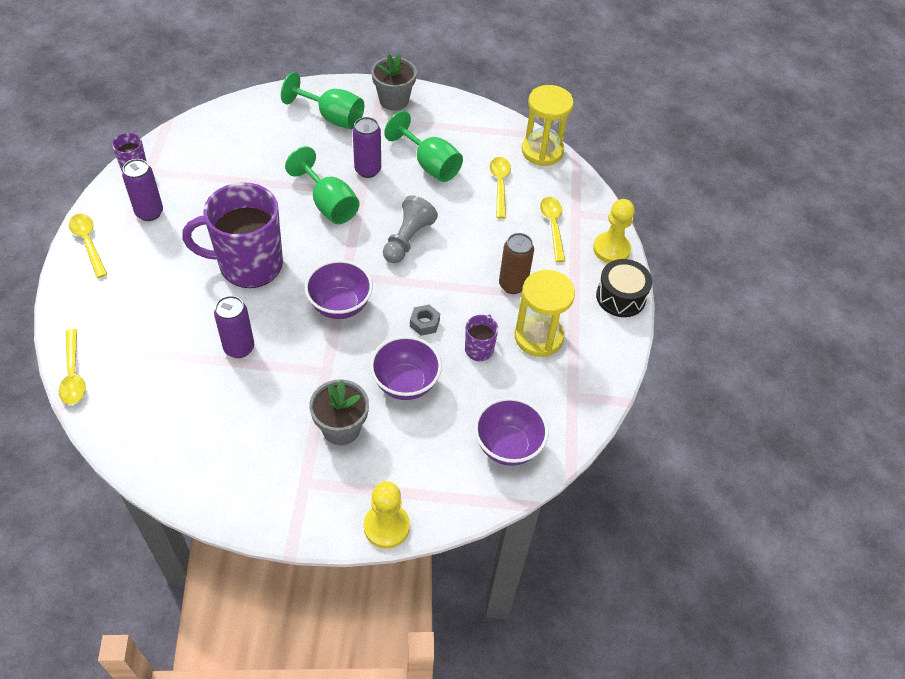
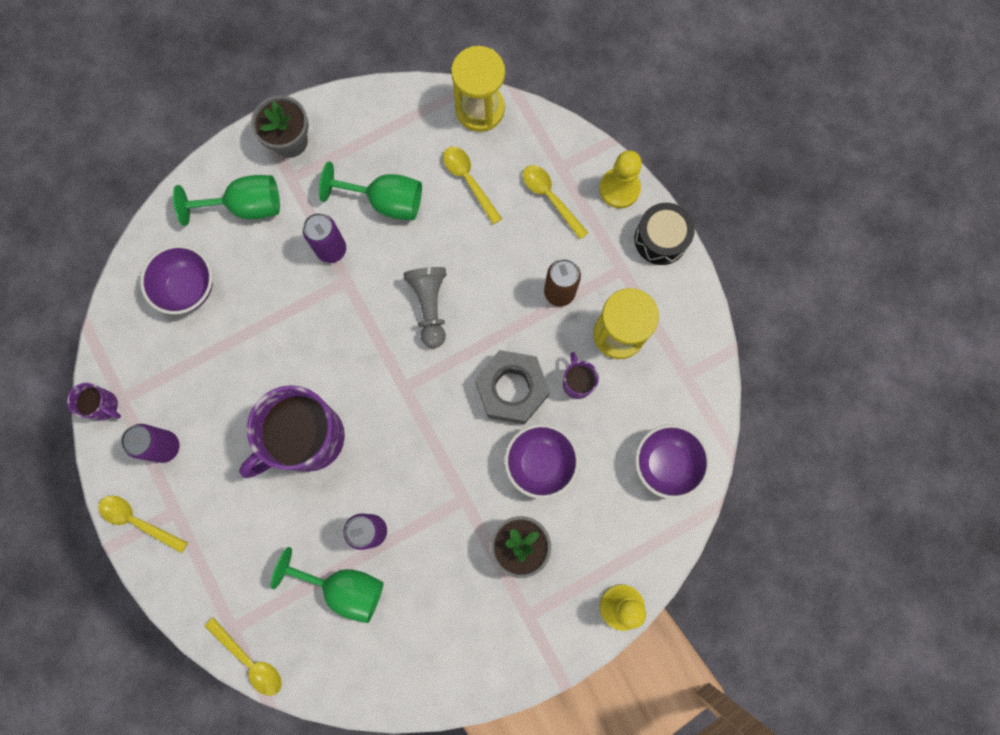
camera: 30 degrees left, 25 degrees up
(329, 204) = (326, 317): green goblet -> green goblet (344, 588)
(340, 305) = (424, 423): purple bowl -> purple bowl (188, 288)
(424, 323) = (512, 389): grey nut -> grey nut, size x2.23

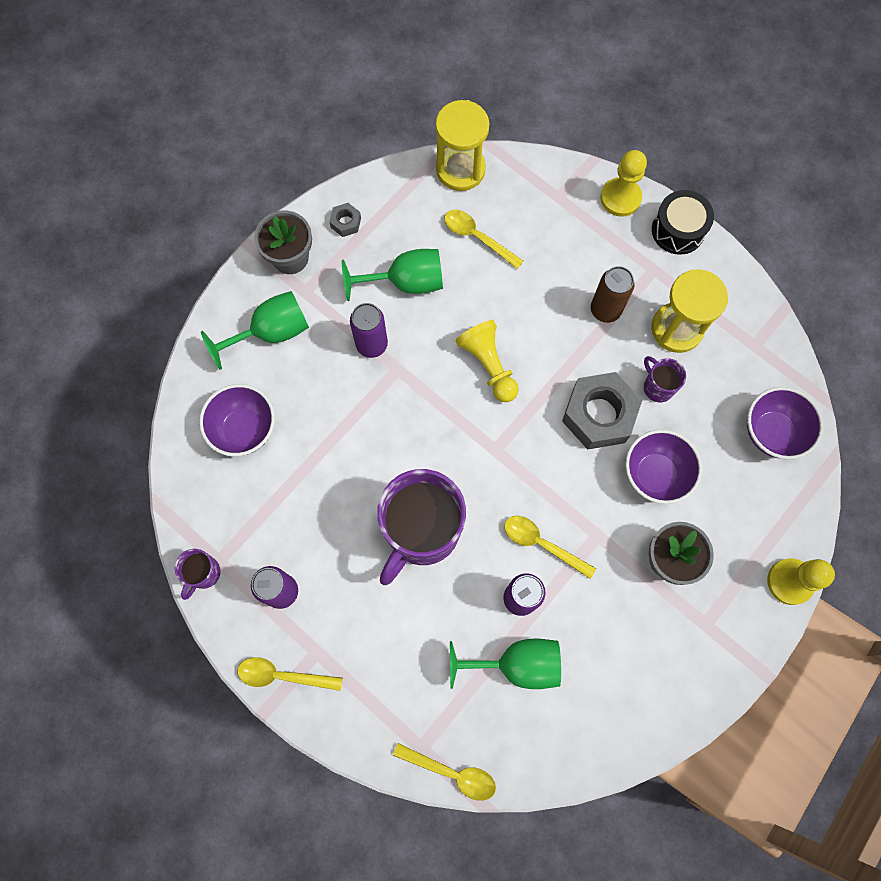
camera: 20 degrees left, 5 degrees down
(104, 406) = (204, 573): purple mug -> purple mug turned 105 degrees clockwise
(353, 125) = (346, 222): none -> grey nut
(430, 307) = (488, 365): grey pawn -> yellow pawn
(550, 198) = (560, 227): yellow spoon -> yellow spoon (541, 544)

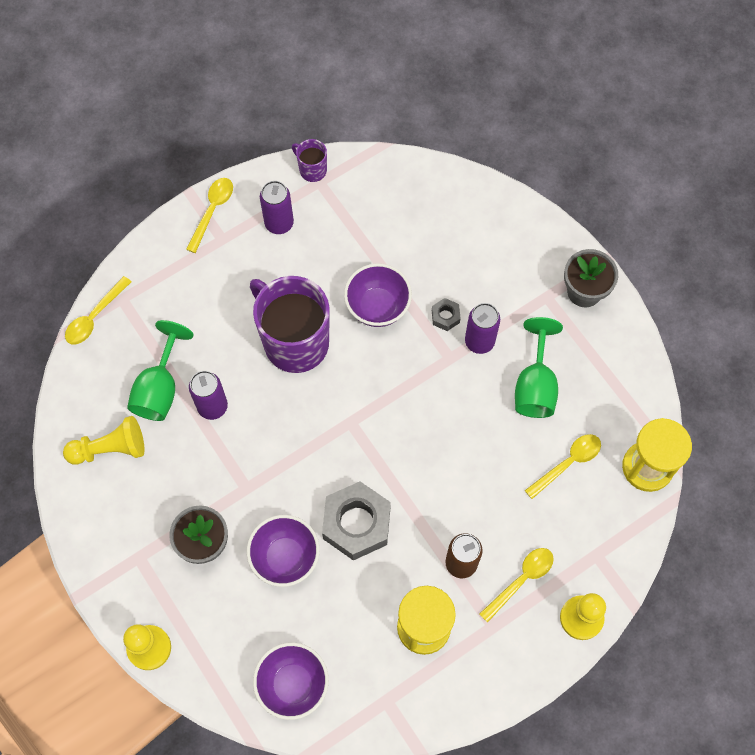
camera: 105 degrees right, 5 degrees down
(244, 429) = (427, 222): purple bowl -> purple bowl (377, 307)
(271, 332) = (512, 260): green goblet -> none
(346, 222) = (610, 347): grey nut -> grey nut (445, 316)
(488, 365) = (432, 438): yellow pawn -> yellow pawn (110, 448)
(541, 544) = (253, 438): yellow spoon -> yellow spoon (521, 580)
(657, 387) = (369, 588): purple mug -> none
(678, 230) = (531, 666): black drum -> none

